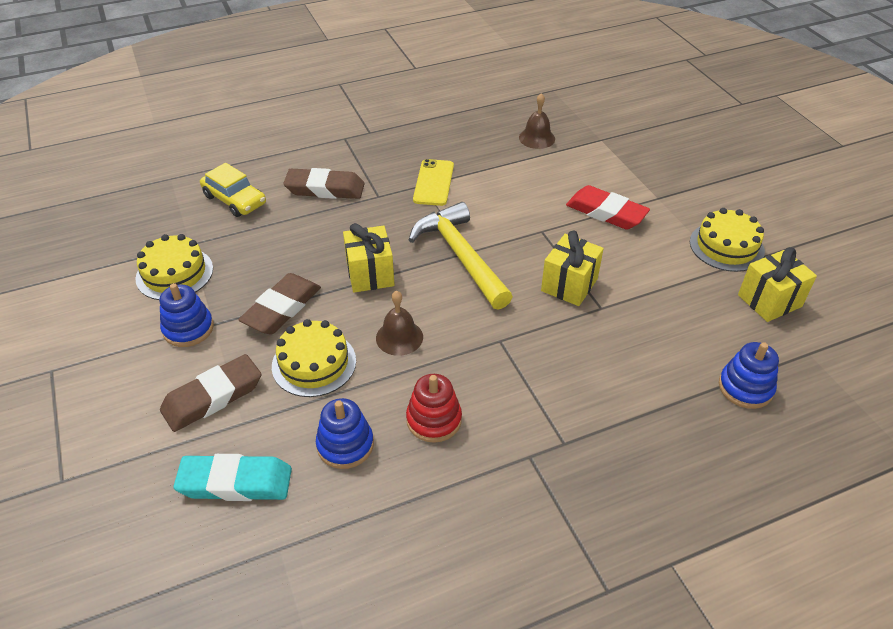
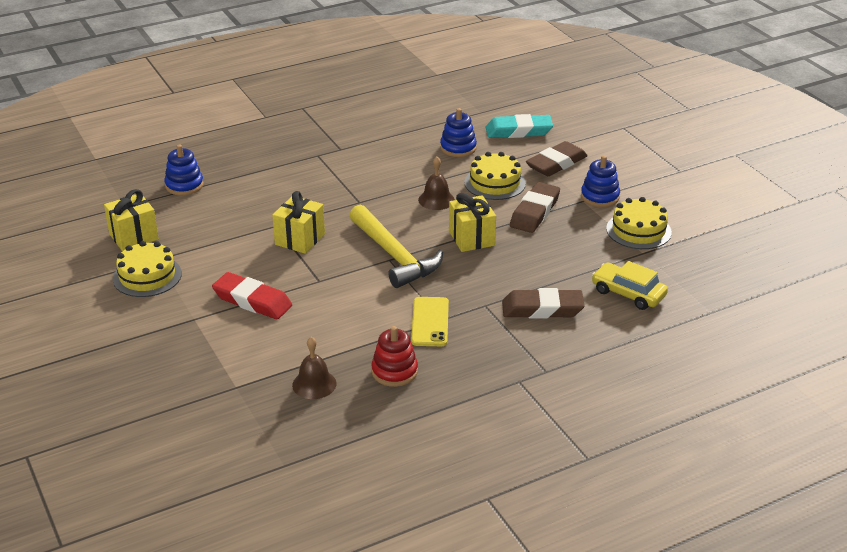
camera: 175 degrees right, 10 degrees down
(434, 420) = (403, 161): red stacking toy -> red stacking toy (394, 371)

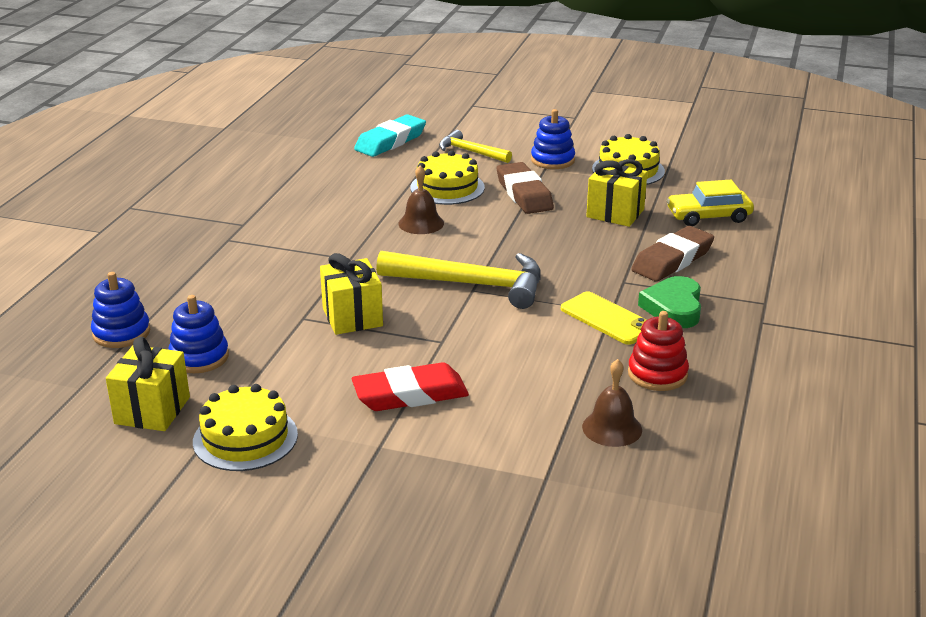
camera: 45 degrees left, 5 degrees down
(458, 148) = (360, 175): blue stacking toy -> blue stacking toy (199, 357)
(471, 238) = (511, 238): yellow gift -> yellow gift (615, 213)
(482, 339) = (673, 308): none -> green heart
(556, 164) = (471, 152): brown eraser -> yellow hammer

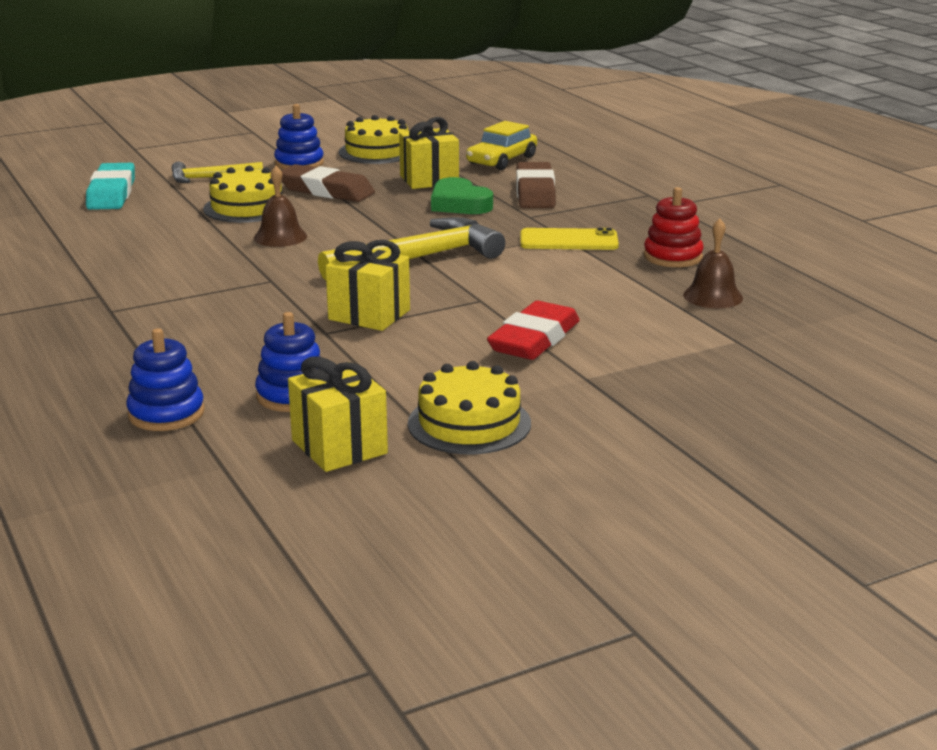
camera: 45 degrees left, 5 degrees down
(673, 308) = (598, 218): green heart -> green heart (459, 204)

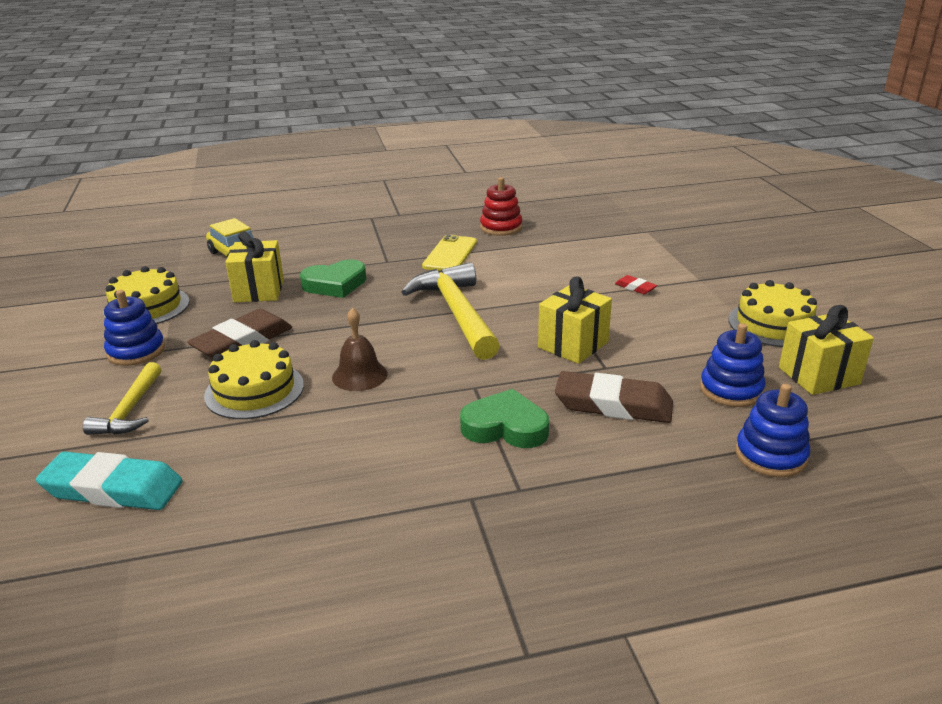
camera: 75 degrees left, 5 degrees up
(203, 298) = (505, 427): none -> green heart
(534, 339) = (635, 288): red eraser -> red eraser, size x0.45
(535, 193) = (333, 253): brown eraser -> brown eraser (613, 405)
(713, 296) = (575, 226): brown bell -> none

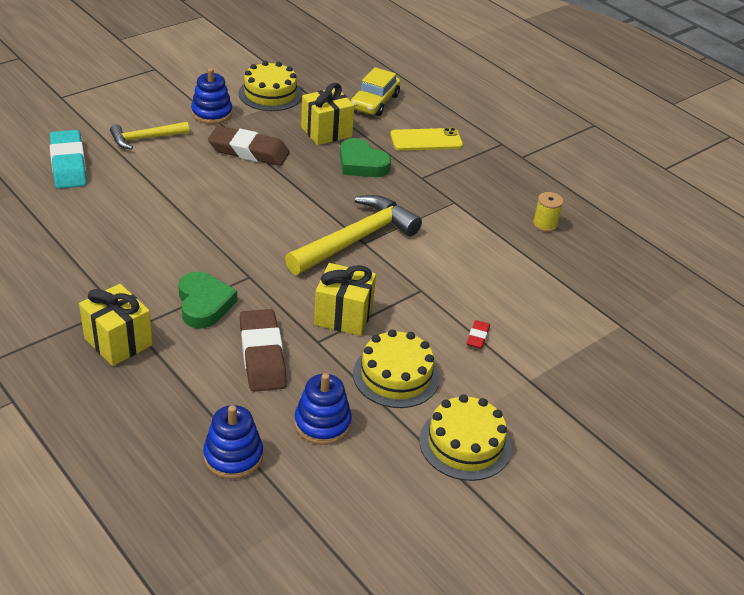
camera: 60 degrees right, 10 degrees up
(254, 390) = (192, 178): yellow cake -> yellow cake (396, 375)
(359, 375) = (235, 217): brown bell -> none
(450, 254) = (462, 208): yellow phone -> yellow phone (426, 140)
(501, 227) = (545, 224): red stacking toy -> yellow spool
(818, 376) = (380, 482): yellow gift -> yellow gift (118, 341)

